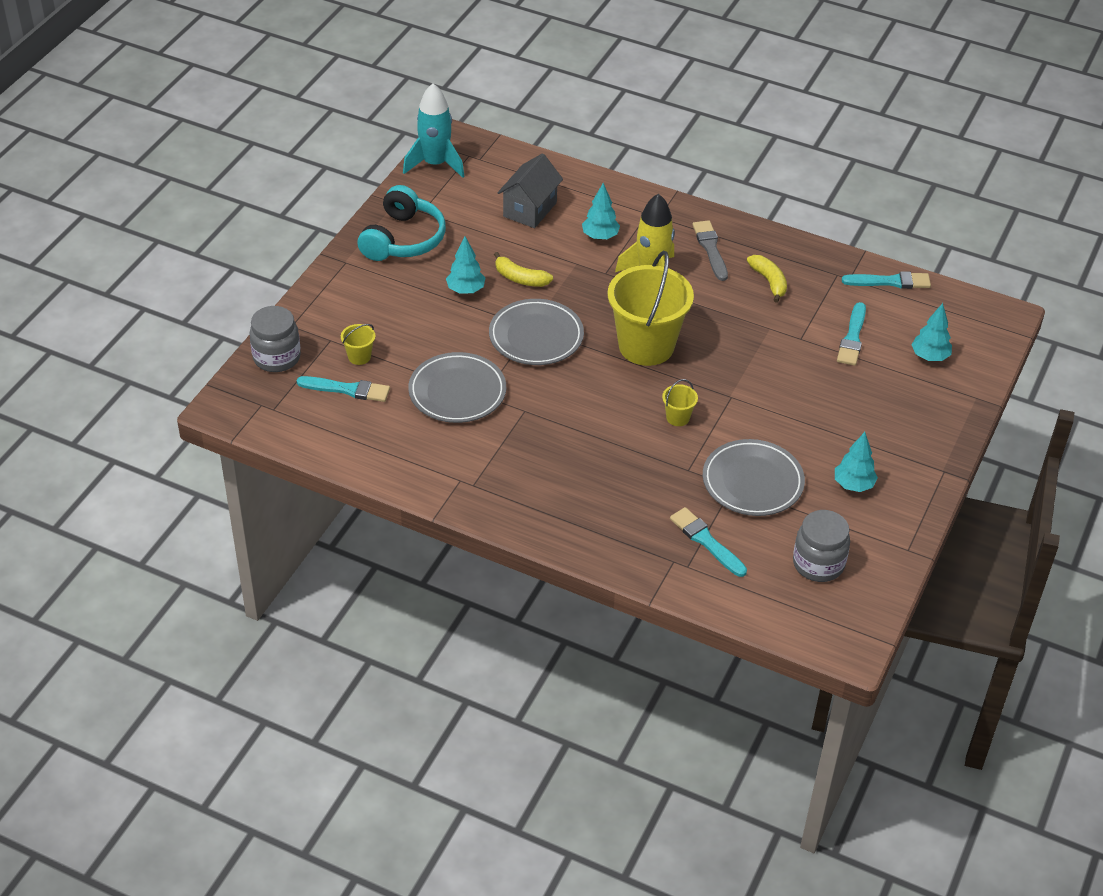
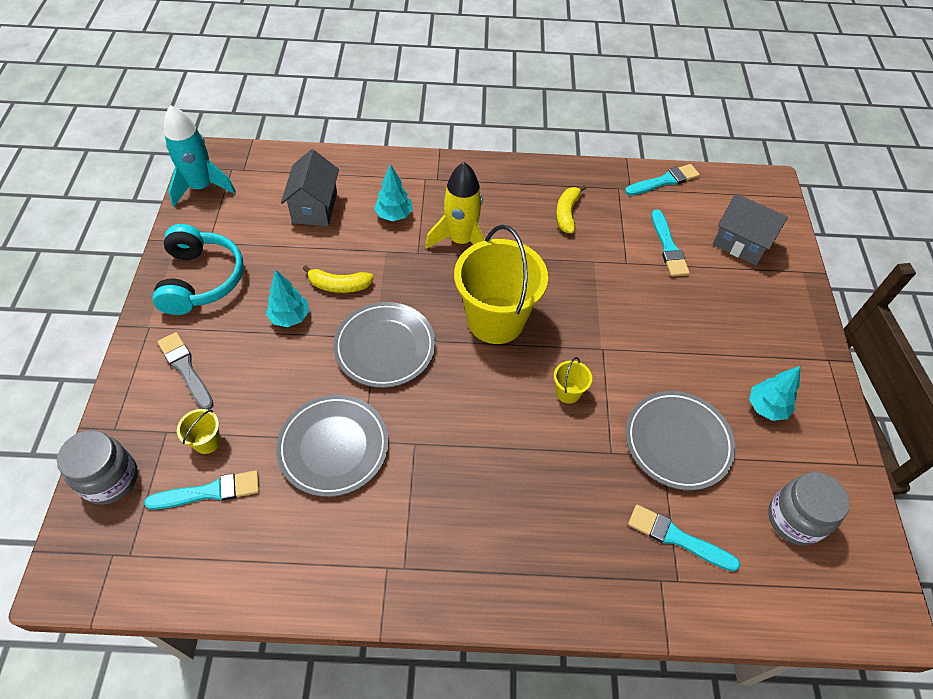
camera: 25 degrees left, 10 degrees up
(710, 249) = (499, 197): grey brush -> grey brush (185, 369)
(769, 282) = (567, 213): yellow banana -> yellow banana turned 120 degrees counterclockwise
(929, 356) = (740, 243): turquoise tree -> grey house

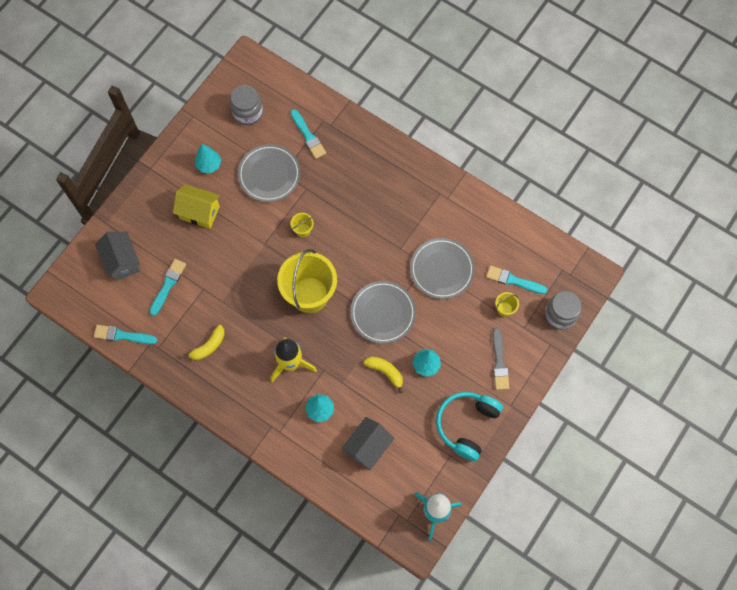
camera: 145 degrees left, 15 degrees up
(715, 341) = (199, 212): none -> yellow house

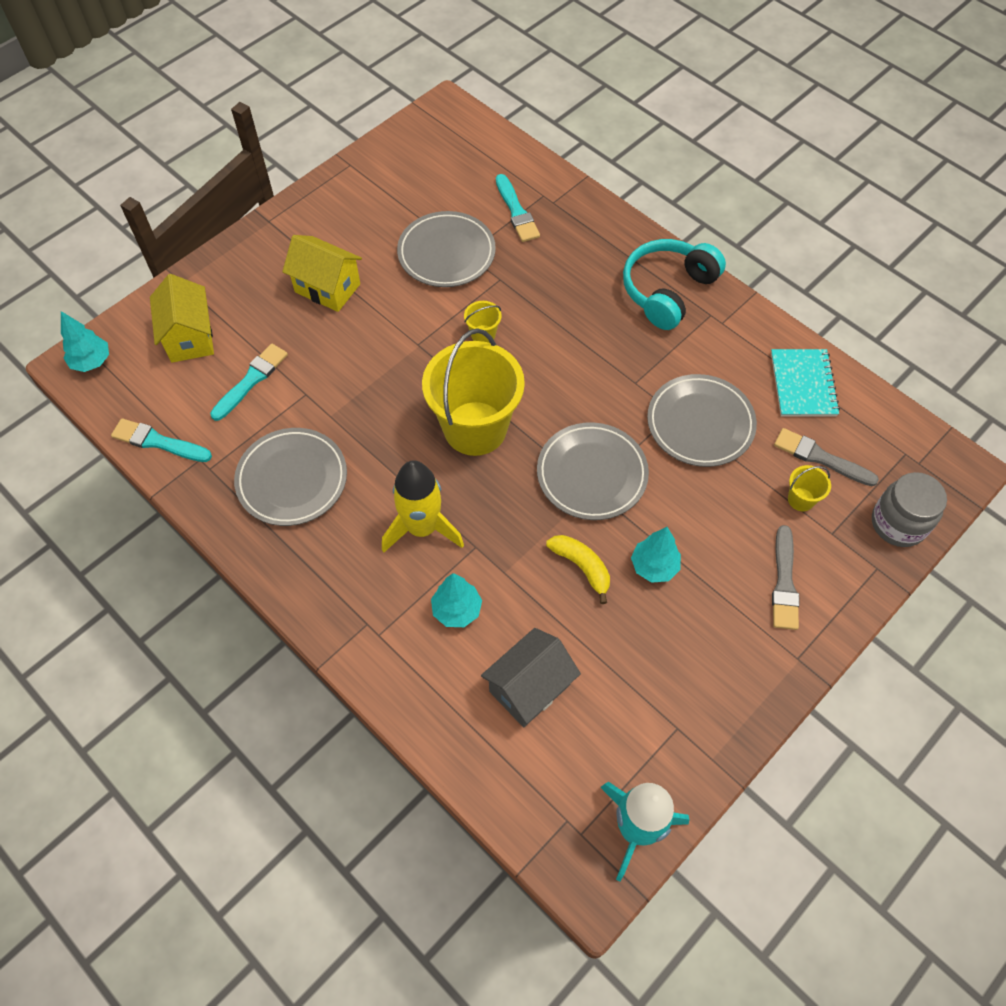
camera: 10 degrees right, 10 degrees down
(122, 262) = (190, 337): grey house -> yellow house
(208, 346) = (292, 479): yellow banana -> grey plate
(209, 165) = (358, 228): turquoise tree -> turquoise tree (92, 362)
(248, 113) = (432, 171): grey jar -> none
(467, 425) = (714, 679): turquoise headphones -> turquoise headphones (668, 291)
(500, 233) = (803, 384): none -> turquoise notebook
(513, 280) = (820, 458): turquoise brush -> grey brush

